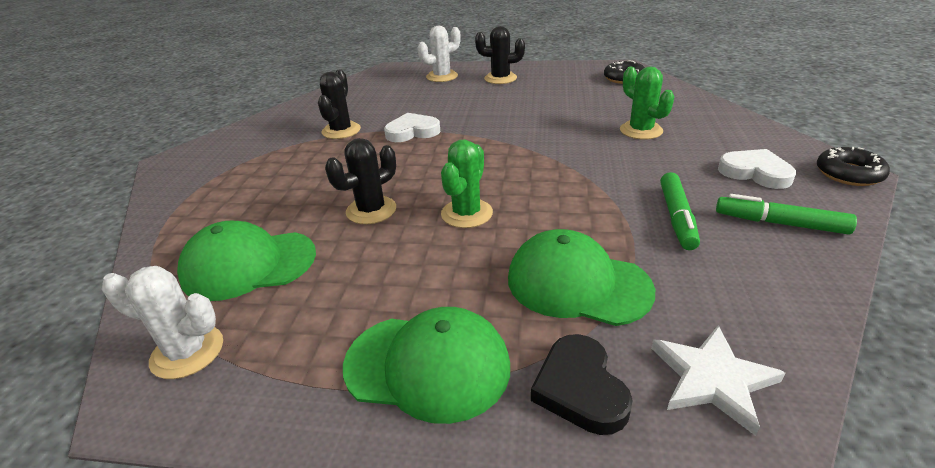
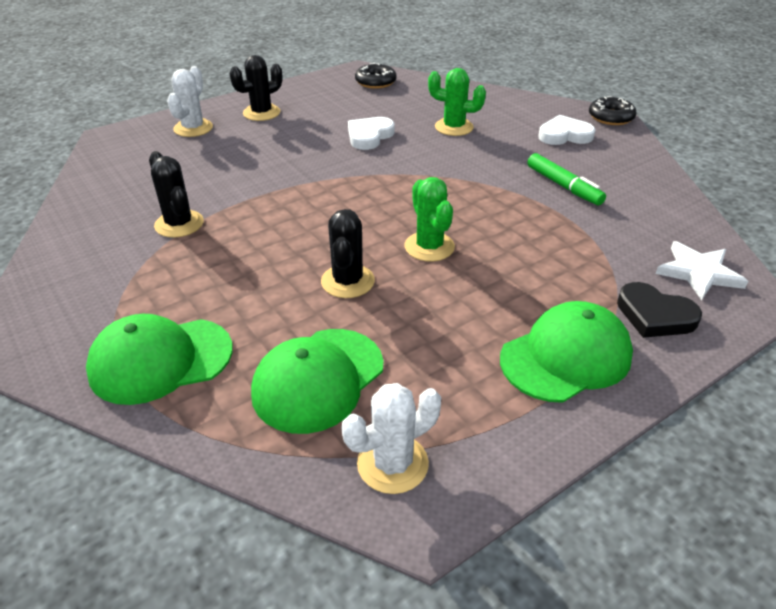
camera: 45 degrees left, 5 degrees up
(412, 132) = (261, 197): white heart -> white heart (369, 136)
(577, 284) = (571, 258): green cap -> green cap (160, 360)
(779, 223) = (618, 166): green marker -> none

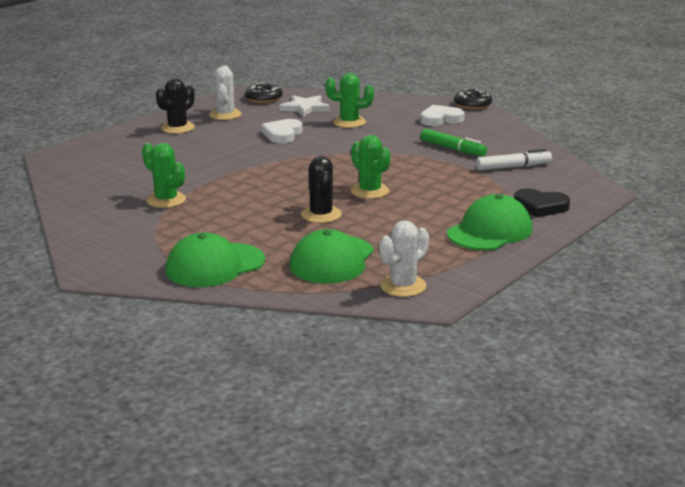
camera: 15 degrees left, 15 degrees down
(179, 224) = (166, 200): black cactus -> green cactus
(193, 128) = (125, 143): white cactus -> white cactus (225, 115)
(635, 230) = (513, 167): none -> white marker
(698, 273) = (563, 184): white star -> white star (305, 108)

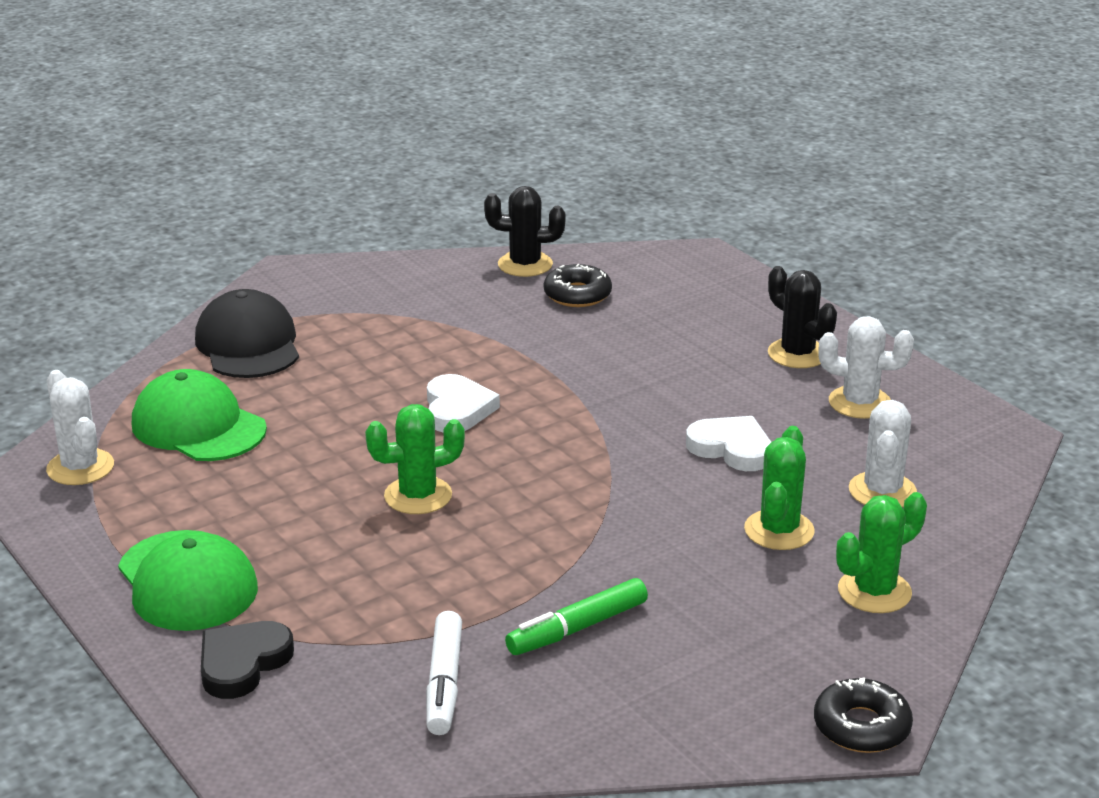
camera: 105 degrees right, 5 degrees up
(166, 200) = (483, 326): green cactus -> green cactus (874, 591)
(215, 265) = (248, 344): green cap -> black cap
(264, 98) = (954, 452): black donut -> black donut (577, 295)
(305, 108) = (882, 491): white star -> white cactus
(321, 215) = (353, 439): black cactus -> black cactus (525, 264)
(440, 119) = (767, 653): white heart -> white heart (457, 409)

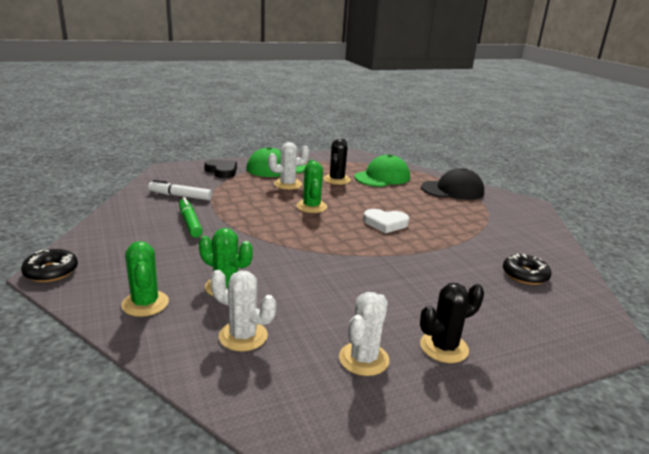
camera: 100 degrees right, 5 degrees down
(80, 467) = (358, 160): white cactus -> white cactus (287, 184)
(525, 264) = (564, 264): black cactus -> black cactus (336, 180)
(731, 448) = (320, 290): white heart -> none

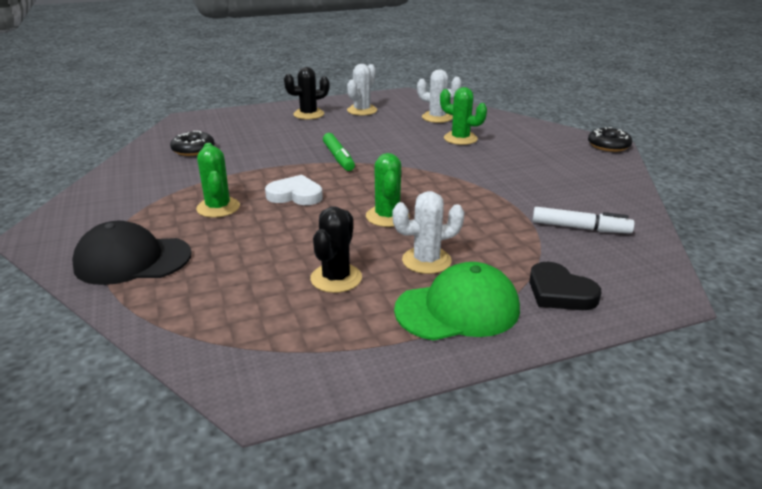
camera: 175 degrees left, 5 degrees up
(145, 303) = (513, 130): green cactus -> green cactus (218, 208)
(190, 223) = (532, 189): green marker -> green marker (338, 158)
(382, 177) = (241, 291): green cap -> none

